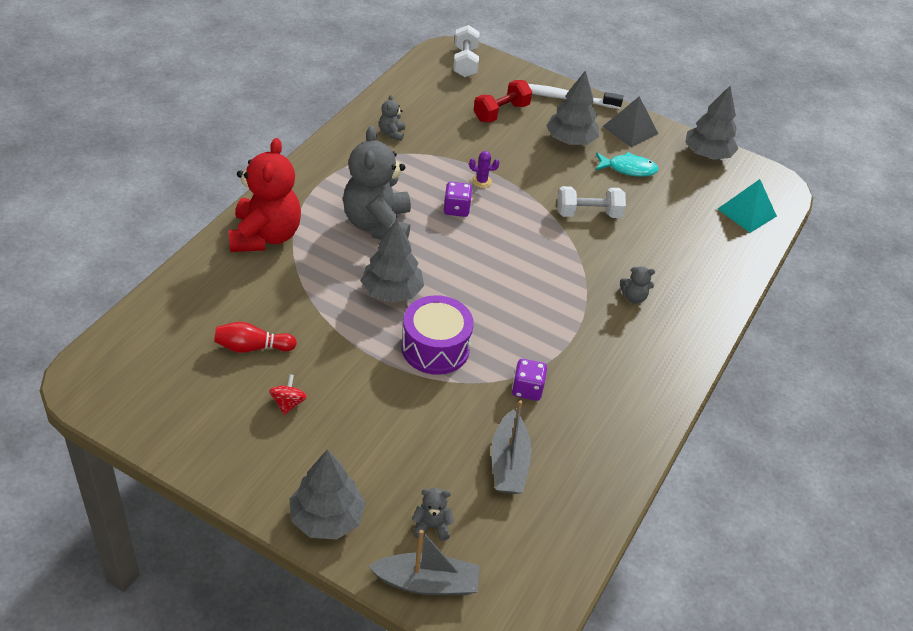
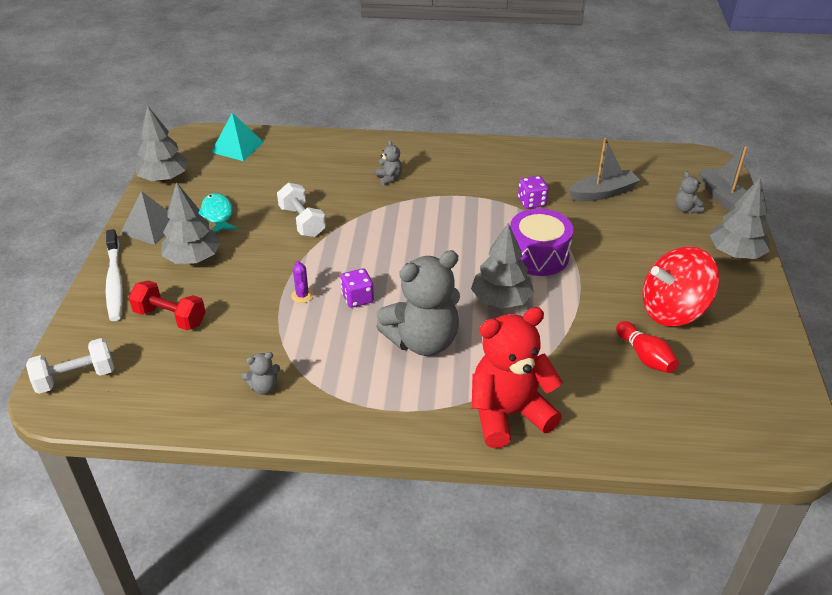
camera: 110 degrees left, 5 degrees down
(288, 403) = (673, 311): red spinning top -> red spinning top, size x2.42

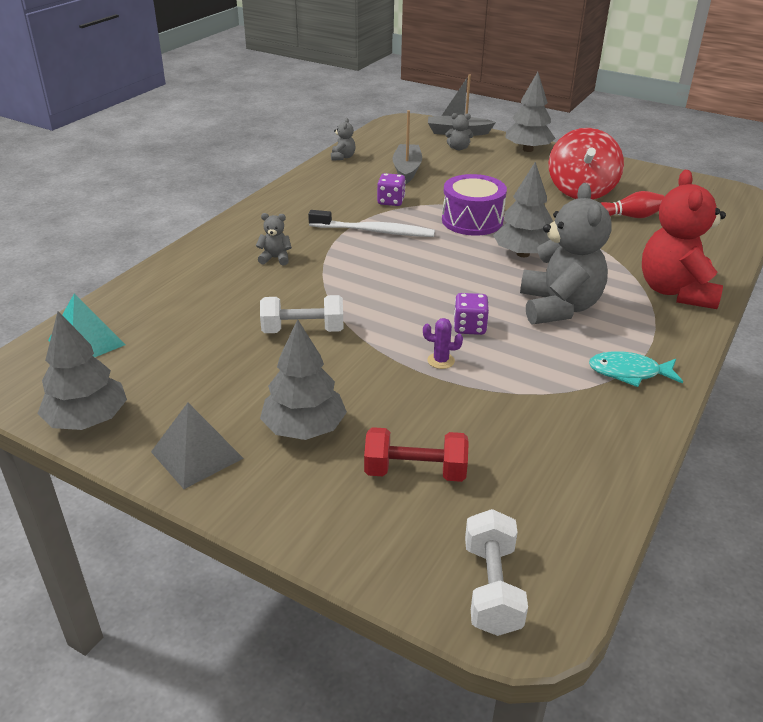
camera: 65 degrees left, 5 degrees down
(114, 281) = (298, 513): white toothbrush -> white toothbrush (374, 231)
(170, 317) = (415, 472): red dumbbell -> red dumbbell turned 45 degrees clockwise
(217, 215) = (227, 390): turquoise fish -> turquoise fish (629, 372)
(264, 387) = (583, 421): grey teddy bear -> grey teddy bear (343, 157)

